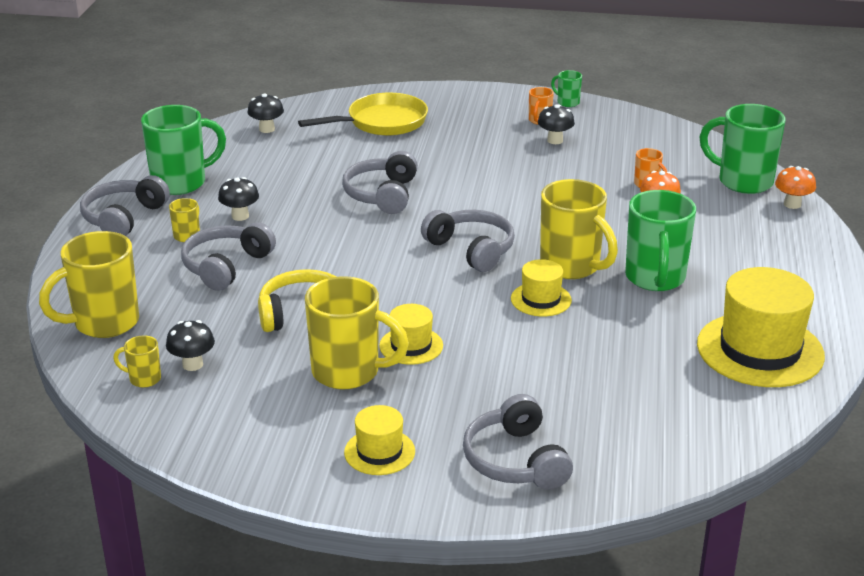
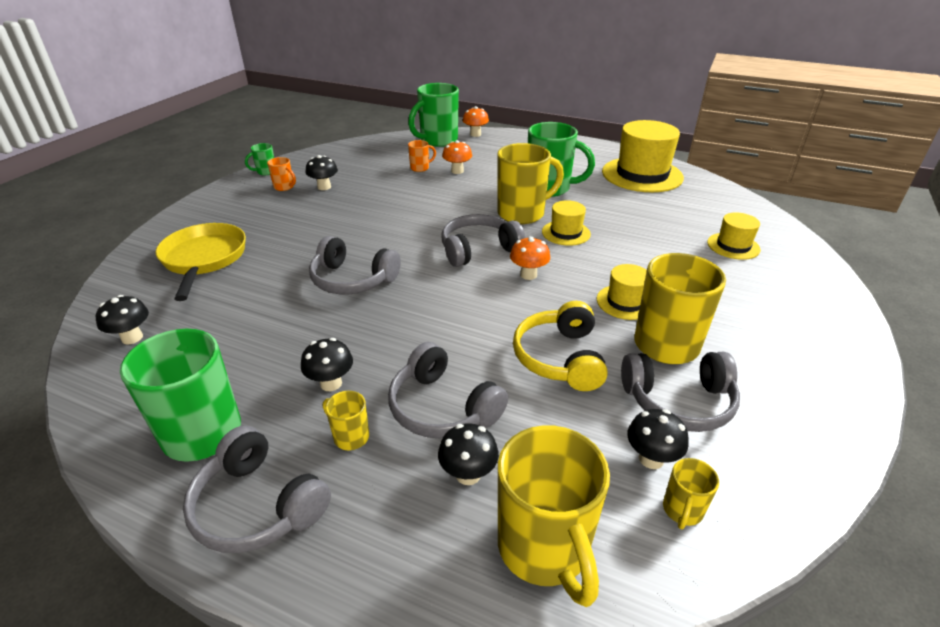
camera: 75 degrees left, 5 degrees up
(162, 287) = (468, 474): none -> black mushroom
(379, 452) = (789, 342): yellow hat -> yellow hat (733, 246)
(436, 284) = (528, 275): none -> orange mushroom
(516, 460) = (782, 278): grey headphones -> grey headphones (678, 401)

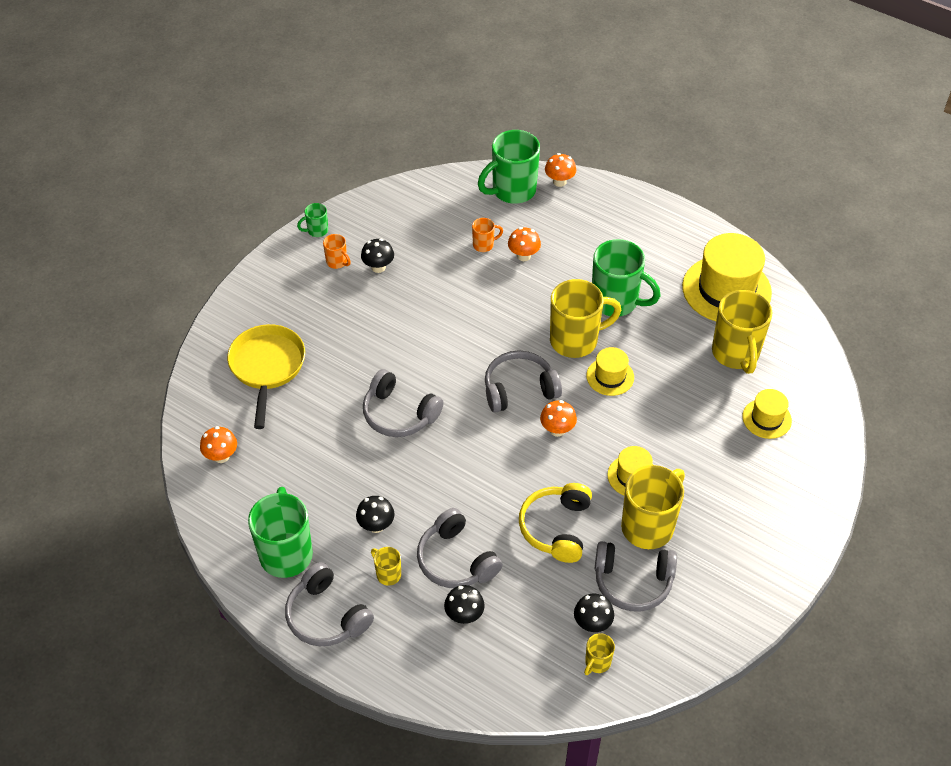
camera: 10 degrees right, 15 degrees up
(132, 338) = (221, 456): black mushroom -> orange mushroom
(544, 549) = (501, 672): yellow mug -> yellow mug (736, 354)

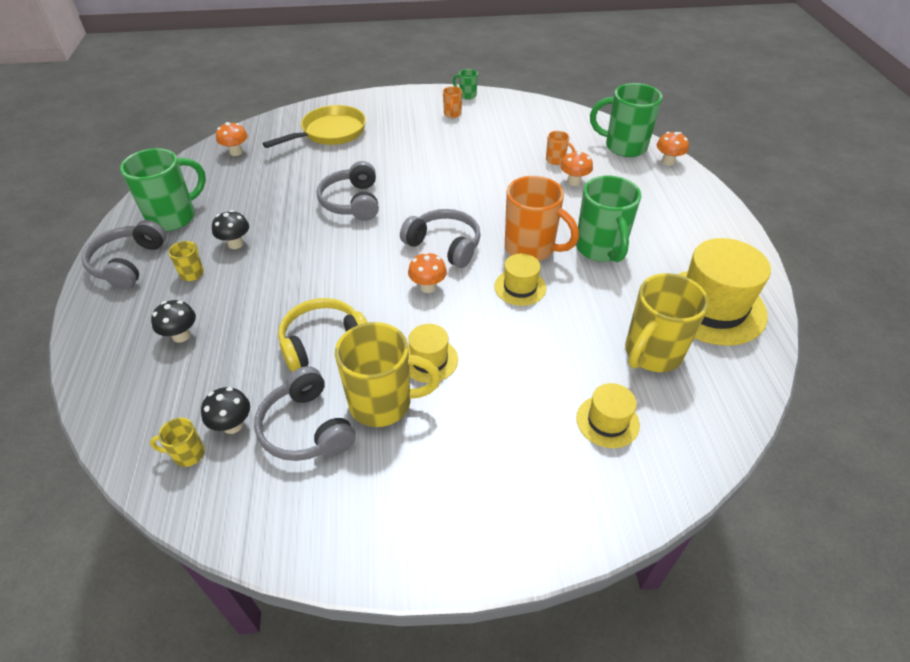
camera: 50 degrees right, 5 degrees down
(378, 267) = (471, 130): black mushroom -> none
(456, 560) = (237, 301): grey headphones -> none
(575, 340) = (531, 249): yellow mug -> orange mug

